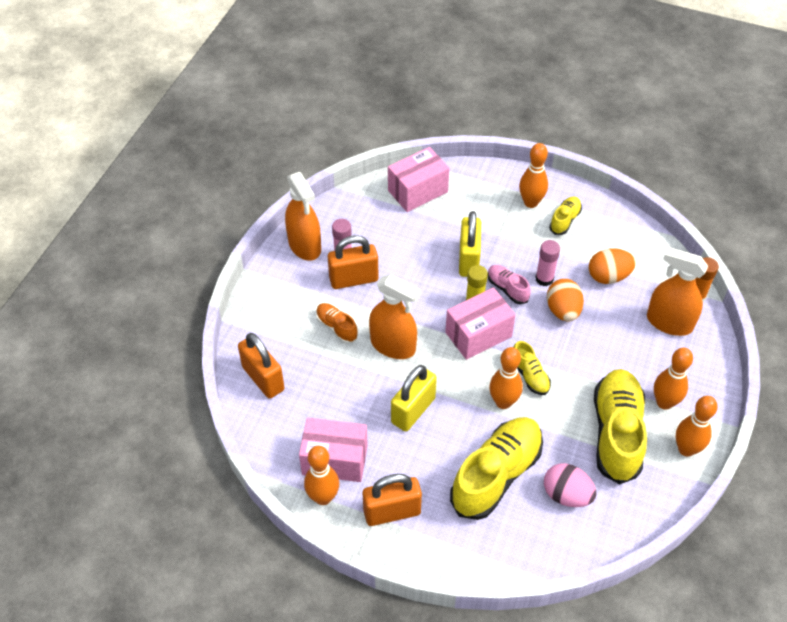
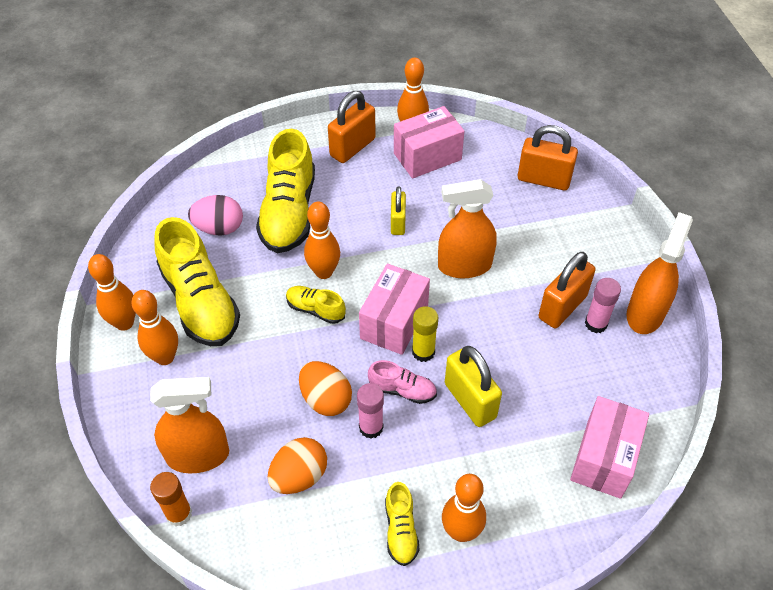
camera: 145 degrees right, 0 degrees up
(305, 246) = (645, 313): orange spray bottle -> orange spray bottle turned 90 degrees clockwise
(336, 327) = (529, 253): orange shoe -> none
(413, 410) = (398, 222): yellow padlock -> yellow padlock, size x0.64

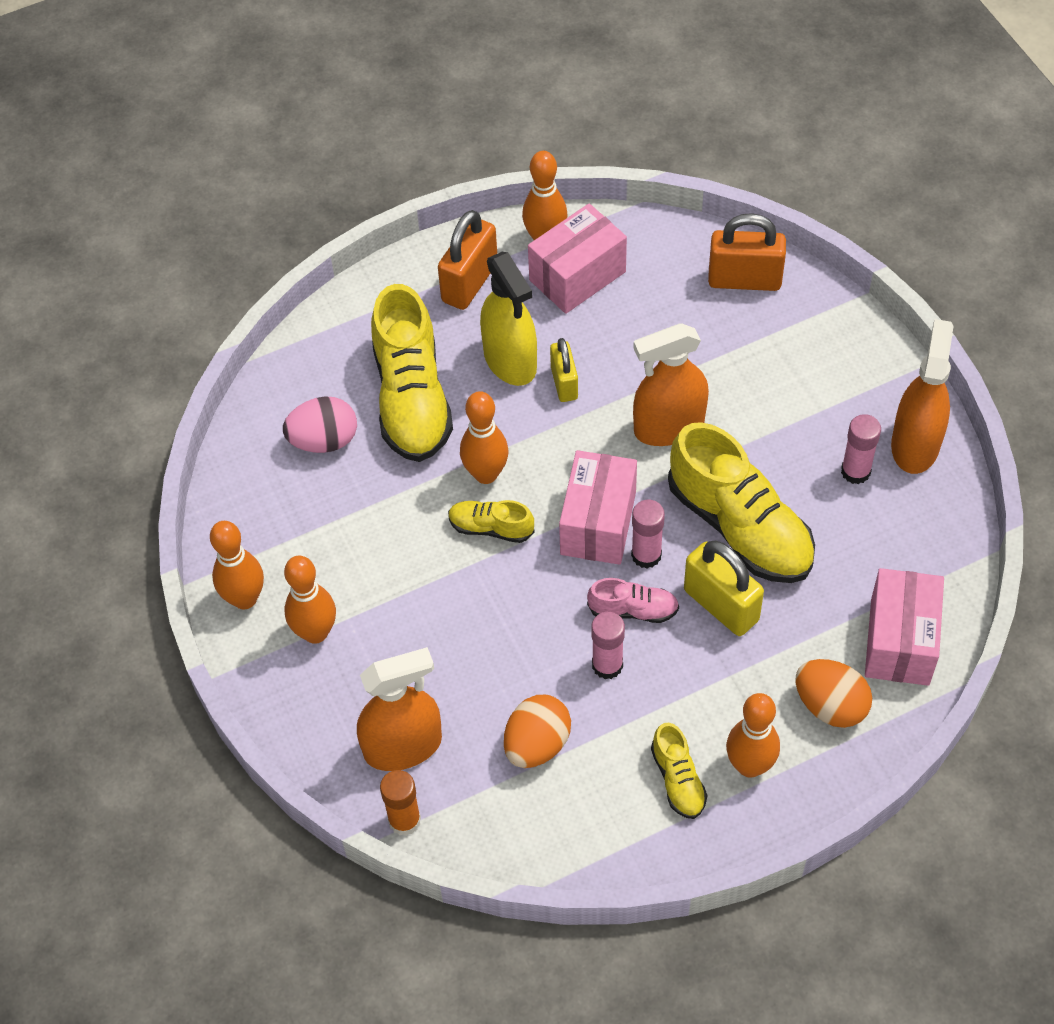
camera: 10 degrees left, 5 degrees up
(200, 302) = (335, 549): yellow shoe -> yellow shoe (740, 526)
(326, 399) = (540, 642): orange egg -> orange egg (830, 705)
(364, 201) = (510, 360): none -> yellow spray bottle
(423, 352) = (646, 555): yellow glue stick -> pink glue stick
(562, 307) = (808, 458): orange padlock -> none

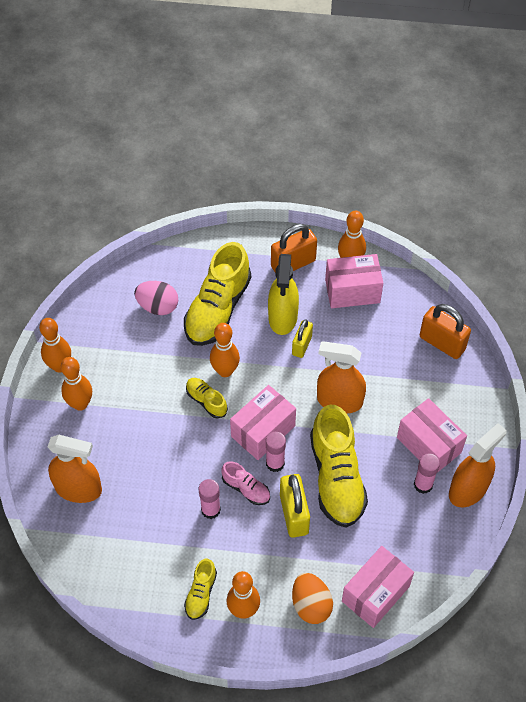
camera: 30 degrees right, 0 degrees up
(404, 820) = (51, 527): orange glue stick -> none
(537, 744) = (144, 529): orange egg -> none
(825, 417) = (429, 445): none -> pink box

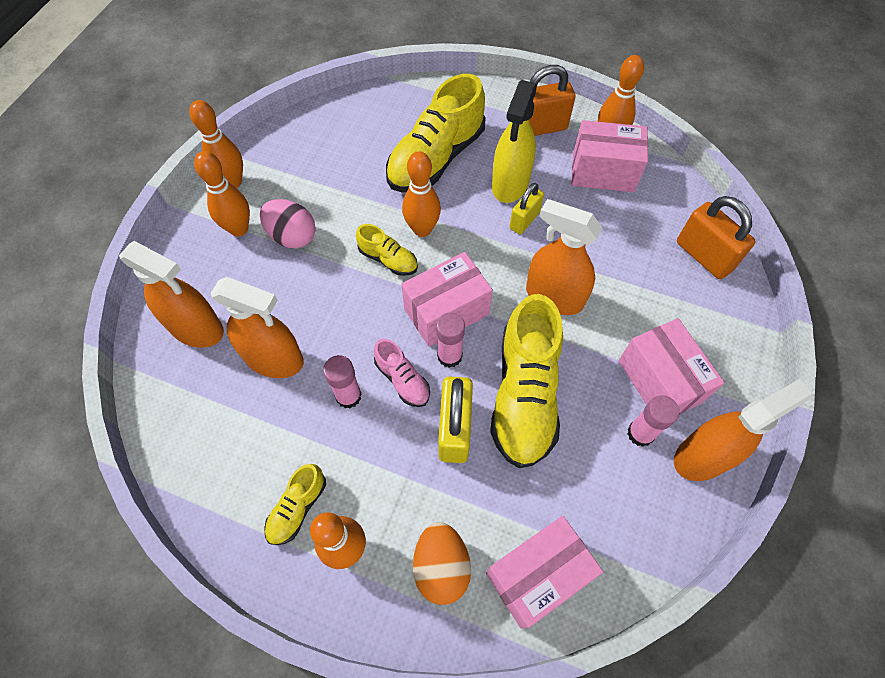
camera: 15 degrees right, 5 degrees up
(146, 497) = (274, 359): none -> orange spray bottle
(158, 306) = (367, 142): pink egg -> pink egg (292, 236)
(206, 401) = (388, 259): yellow shoe -> yellow shoe turned 150 degrees clockwise

